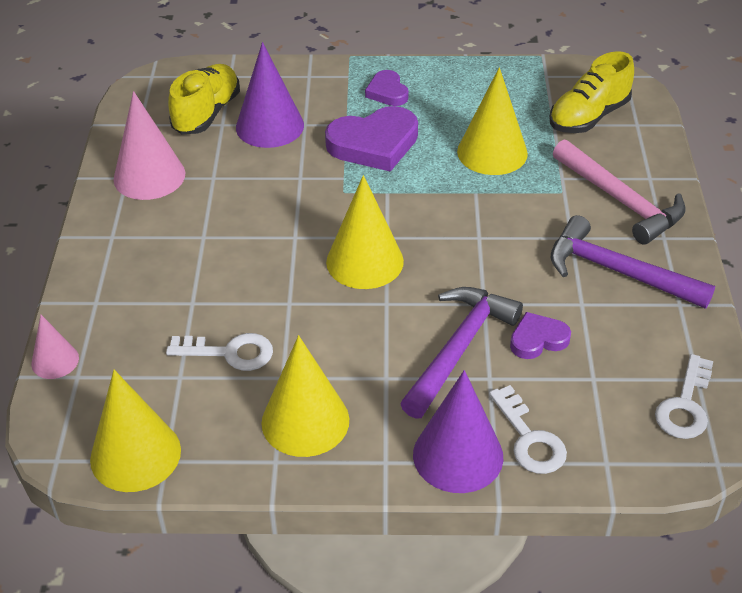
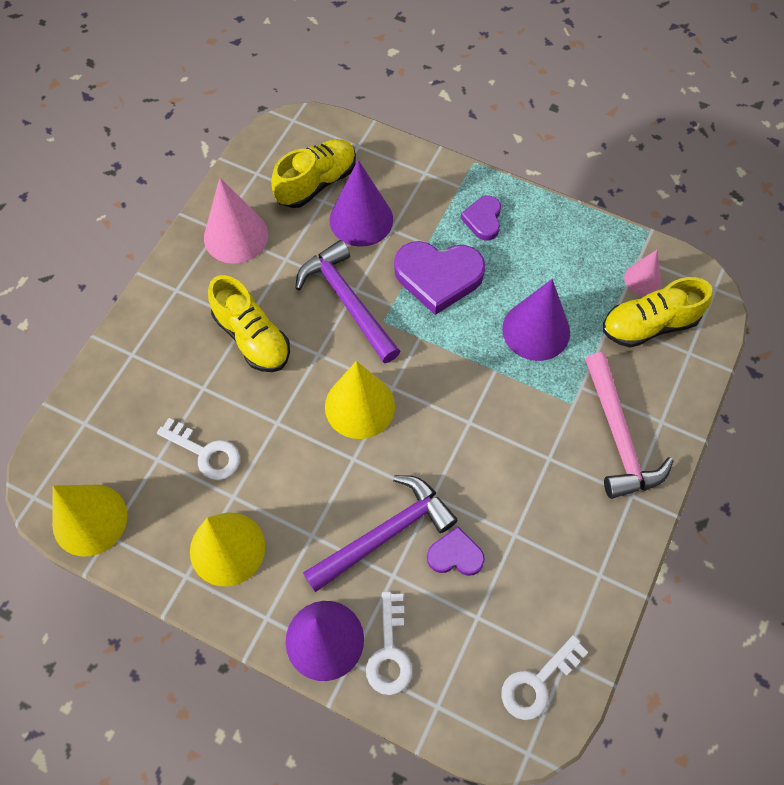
camera: 25 degrees right, 20 degrees up
(55, 361) = (75, 400): pink cone -> pink cone (642, 279)
(218, 246) = (252, 337): none -> yellow shoe
(492, 152) = (536, 330): yellow cone -> purple cone
(617, 272) = (566, 515): purple hammer -> purple hammer (347, 301)

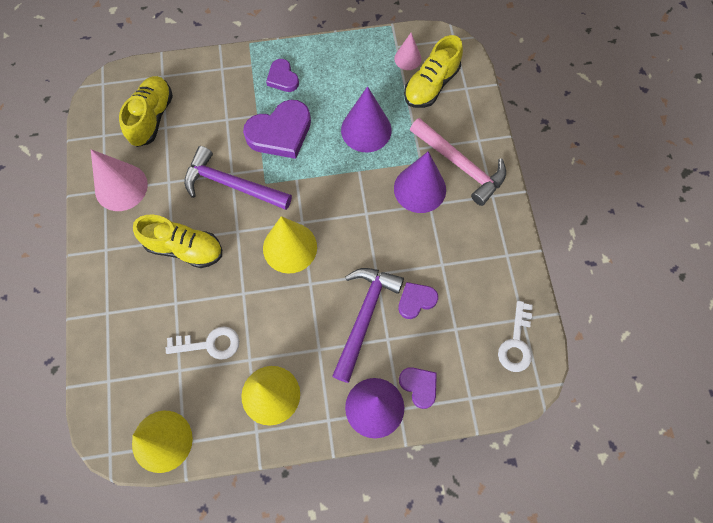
camera: 35 degrees left, 5 degrees up
(361, 219) = (201, 124): purple cone -> purple cone (420, 189)
(389, 652) = (419, 386): white key -> purple heart

